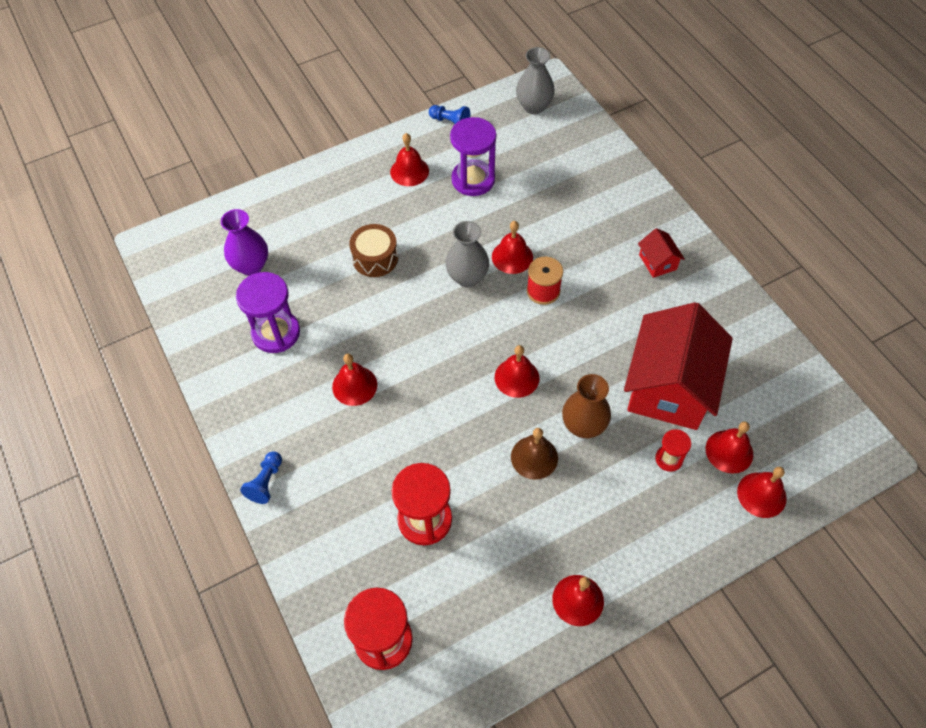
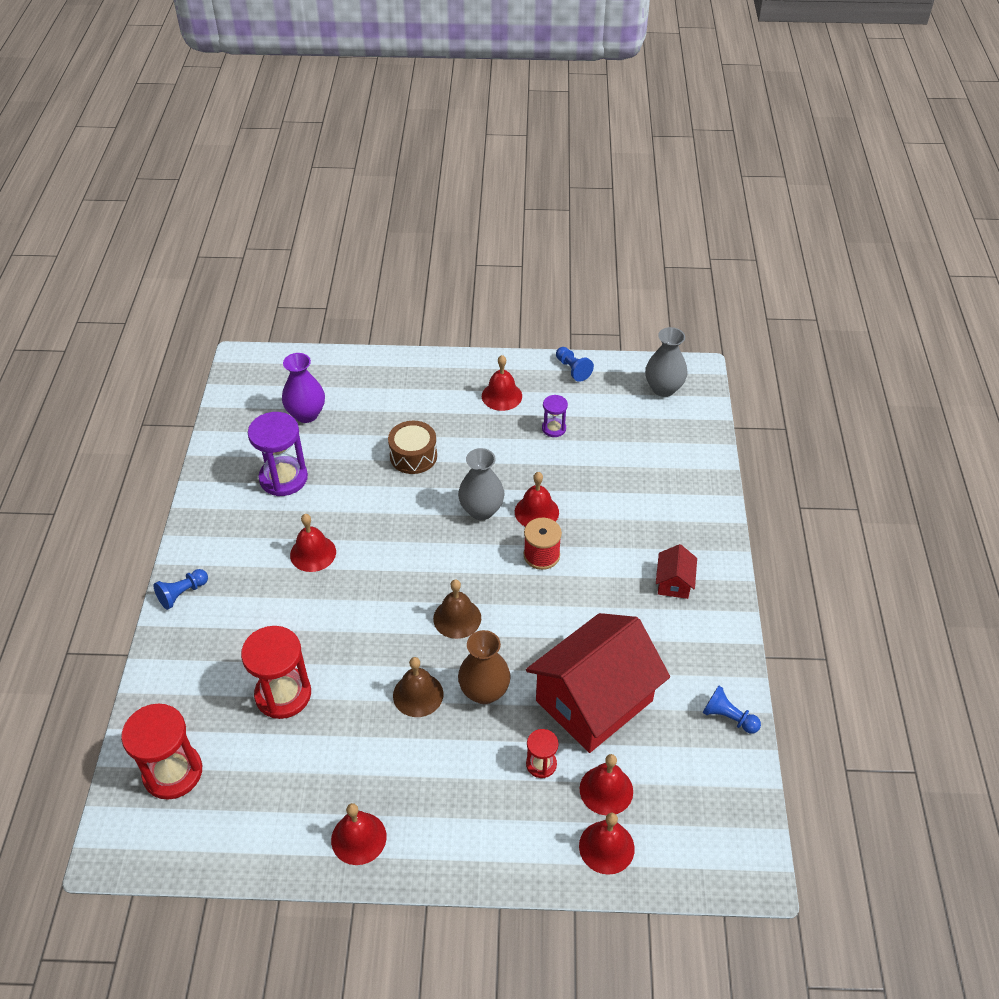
camera: 30 degrees right, 10 degrees down
(473, 180) = (554, 428): purple hourglass -> purple hourglass, size x0.52
(517, 377) = (457, 618): red bell -> brown bell
(771, 347) = (728, 717): none -> blue pawn

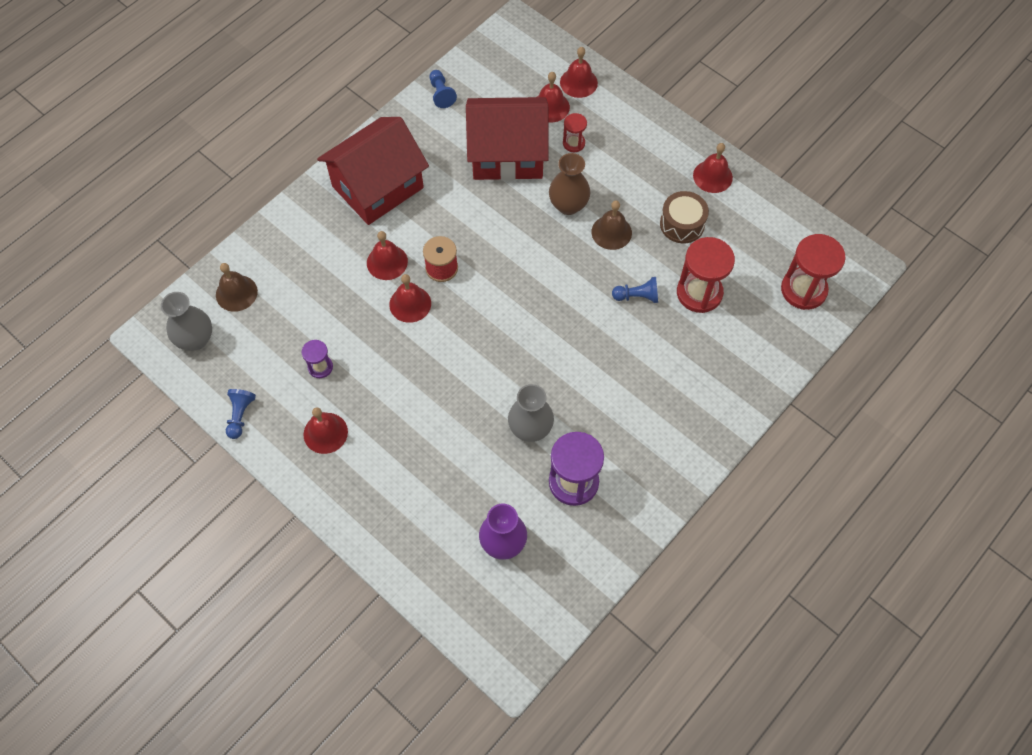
camera: 140 degrees left, 15 degrees up
(182, 594) = (723, 425): blue pawn -> blue pawn (637, 296)
(313, 553) = (602, 390): red bell -> red bell (387, 262)
(413, 456) = (452, 425): brown drum -> brown drum (682, 224)
(457, 618) = (542, 264): brown bell -> brown bell (236, 293)
(481, 510) = (447, 335): grey vase -> grey vase (530, 428)
(674, 582) = (378, 187): red house -> red house, size x2.37

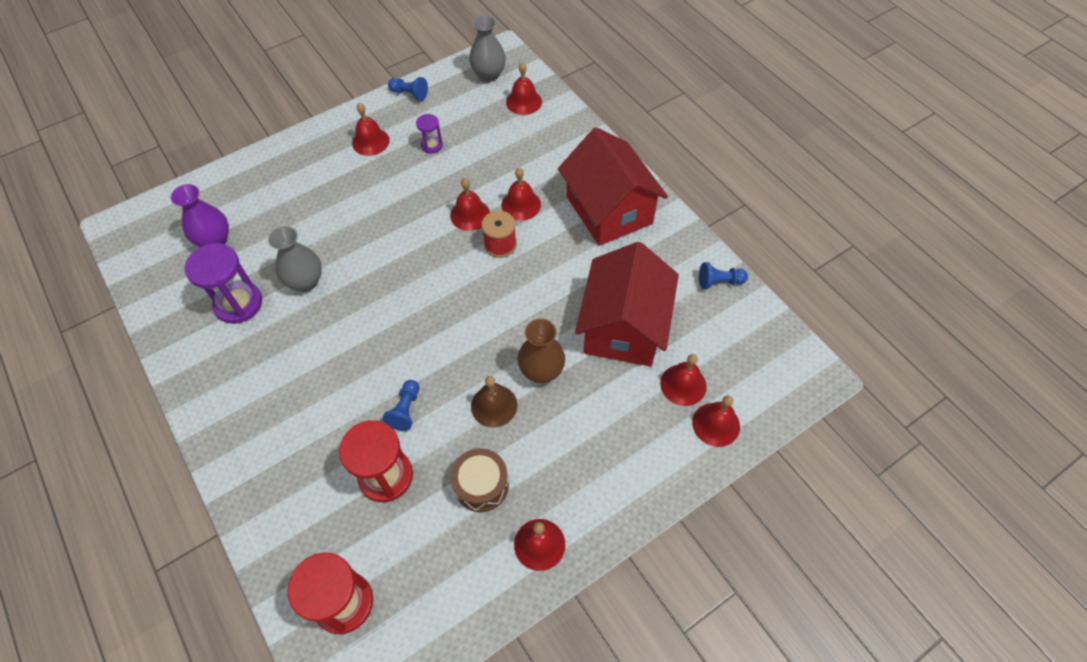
camera: 105 degrees right, 5 degrees down
(236, 293) = (524, 102): brown bell -> red bell
(573, 143) = (625, 397): red hourglass -> none

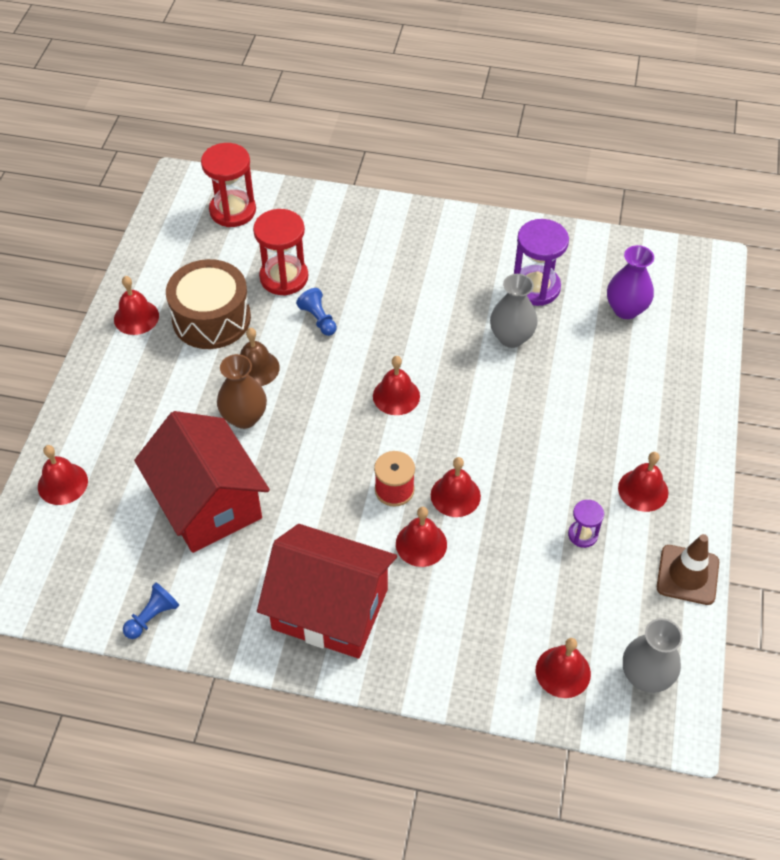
camera: 135 degrees right, 5 degrees down
(409, 94) = (687, 575): blue pawn -> brown traffic cone
(481, 485) = (211, 318): brown drum -> brown drum, size x1.57
(683, 384) = (114, 494): red bell -> red bell (396, 396)

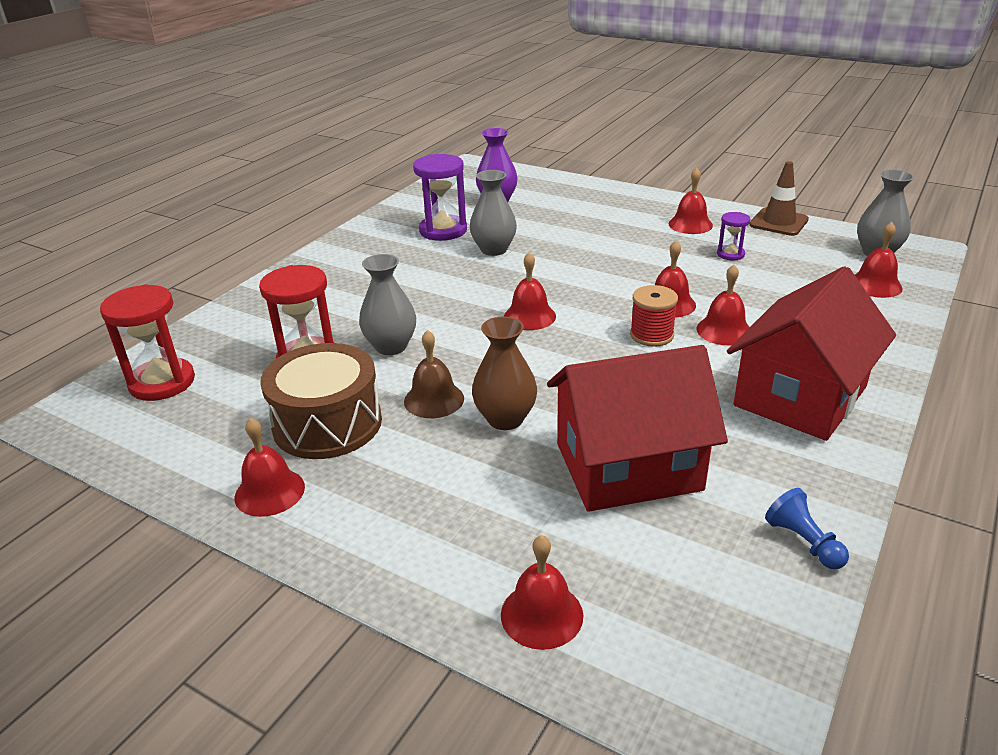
camera: 70 degrees left, 20 degrees down
(318, 319) = (391, 346): blue pawn -> grey vase

